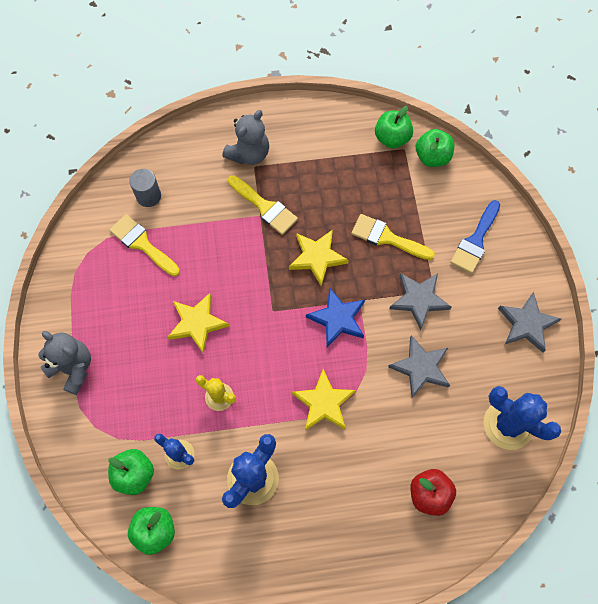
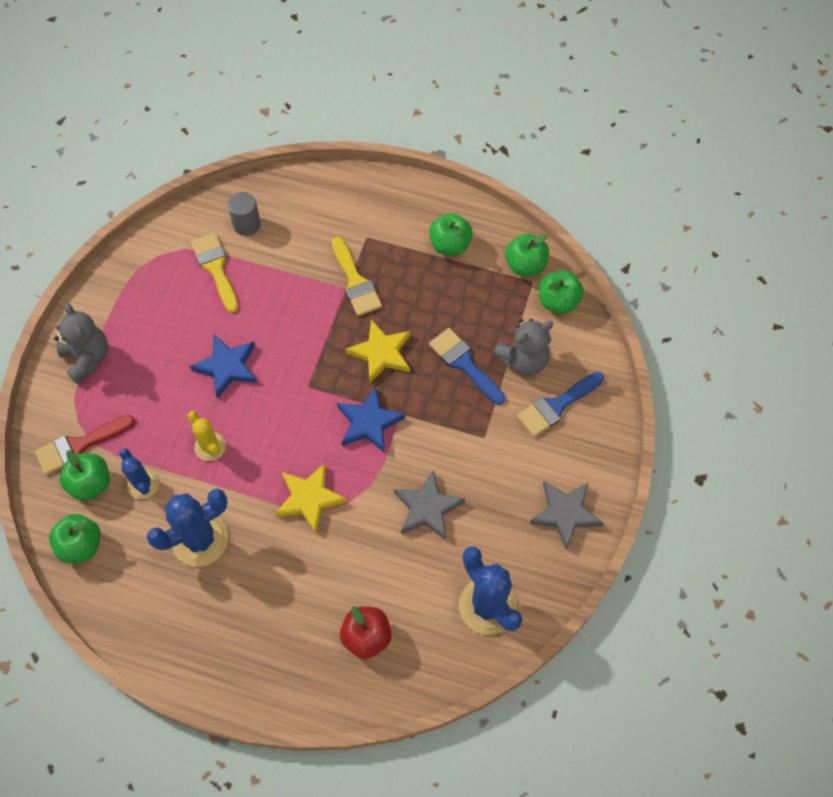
camera: 25 degrees right, 5 degrees down
(106, 446) = (79, 446): none -> red brush
(197, 323) = (227, 367): yellow star -> blue star
(249, 153) = (368, 222): grey teddy bear -> grey teddy bear (523, 360)
(324, 145) = (450, 245): none -> green apple
(386, 238) = (464, 363): yellow brush -> blue brush
(419, 300) = (463, 440): grey star -> none

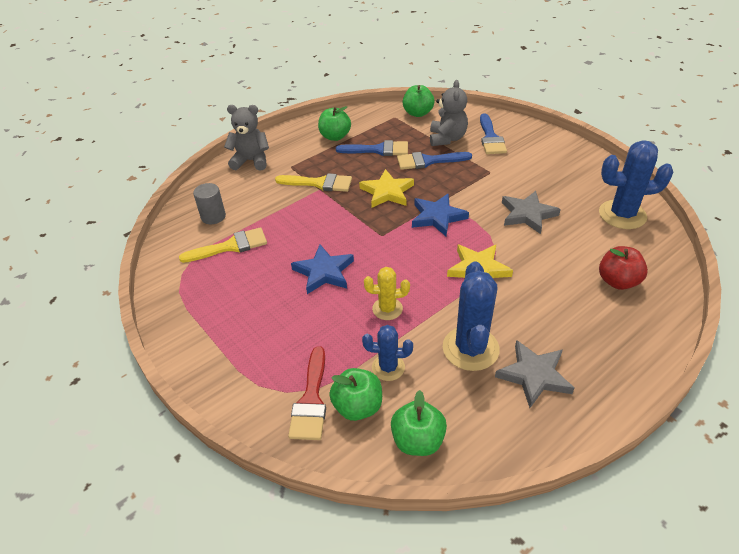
camera: 55 degrees left, 20 degrees down
(87, 358) = (228, 358): grey teddy bear -> grey teddy bear (251, 161)
(215, 268) = (230, 246): yellow brush -> yellow brush turned 150 degrees clockwise
(453, 302) = (378, 150): none -> blue brush
(525, 265) = (380, 115): green apple -> none
(565, 513) = (571, 160): grey star -> grey star (534, 375)

